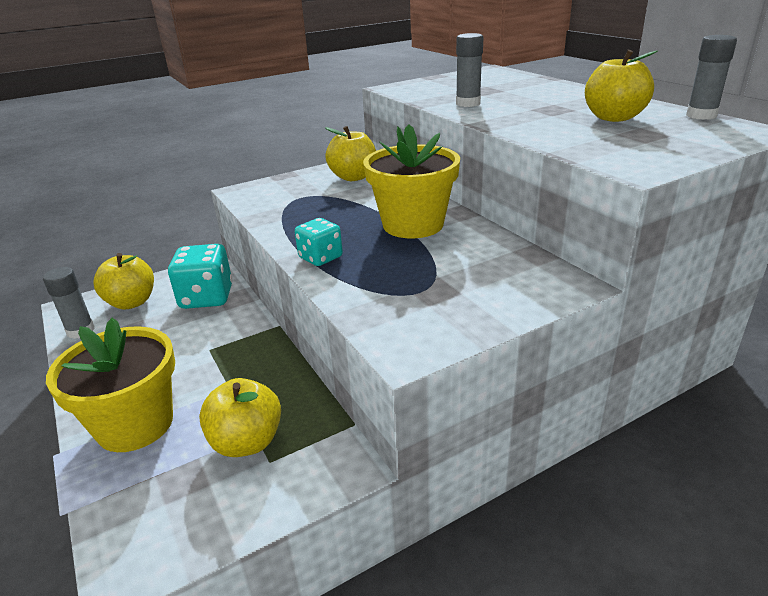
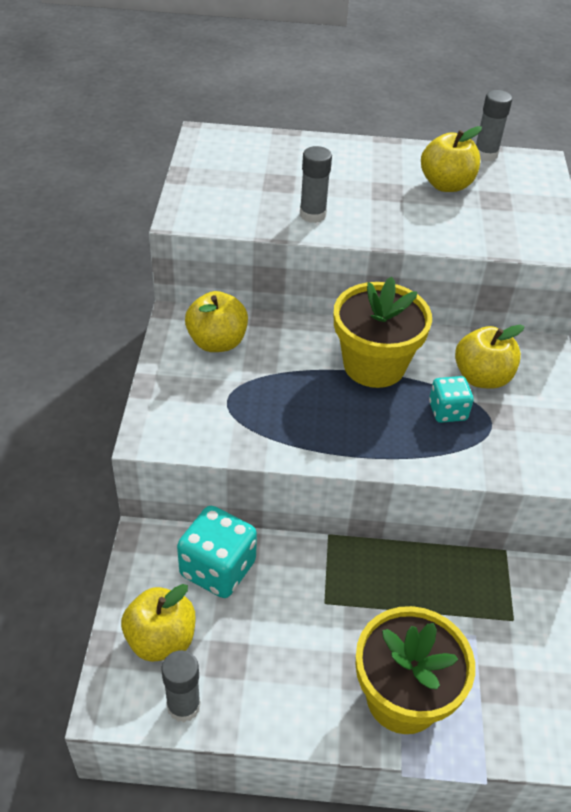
camera: 60 degrees left, 15 degrees up
(247, 442) = (482, 625): yellow apple -> yellow apple (482, 377)
(320, 258) = (383, 449): turquoise dice -> turquoise dice (447, 411)

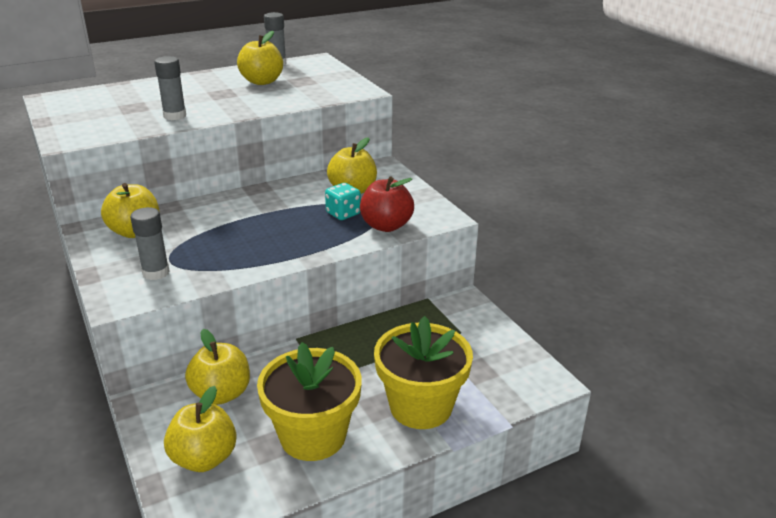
camera: 30 degrees left, 15 degrees down
(183, 706) = (255, 491): grey glue stick -> grey glue stick (156, 272)
(218, 569) = (221, 394): turquoise dice -> yellow apple
(374, 365) = (271, 207): yellow flower pot -> yellow flower pot (313, 436)
(485, 454) = (386, 226): none -> red apple

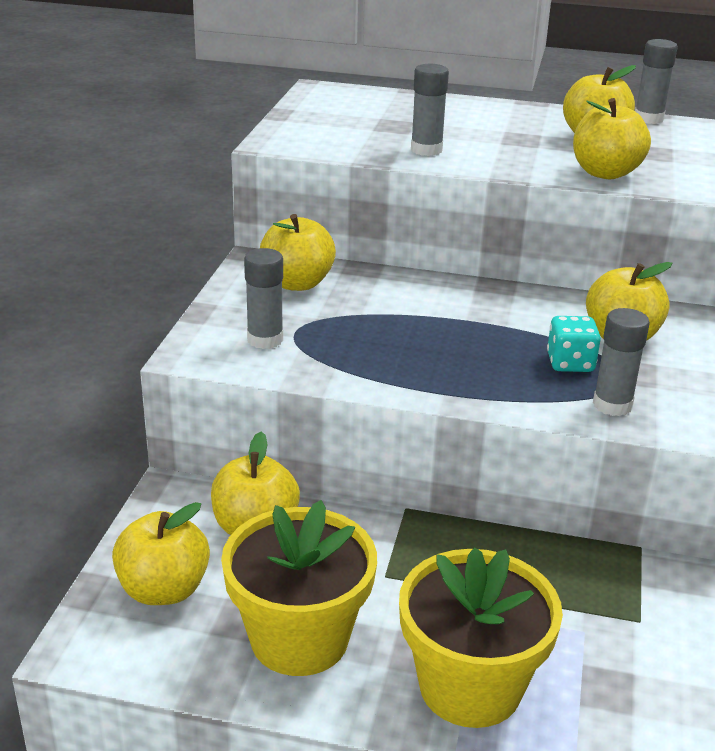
camera: 40 degrees right, 0 degrees up
(292, 99) = (605, 173): none -> yellow apple
(386, 226) = (612, 405): red apple -> grey glue stick

